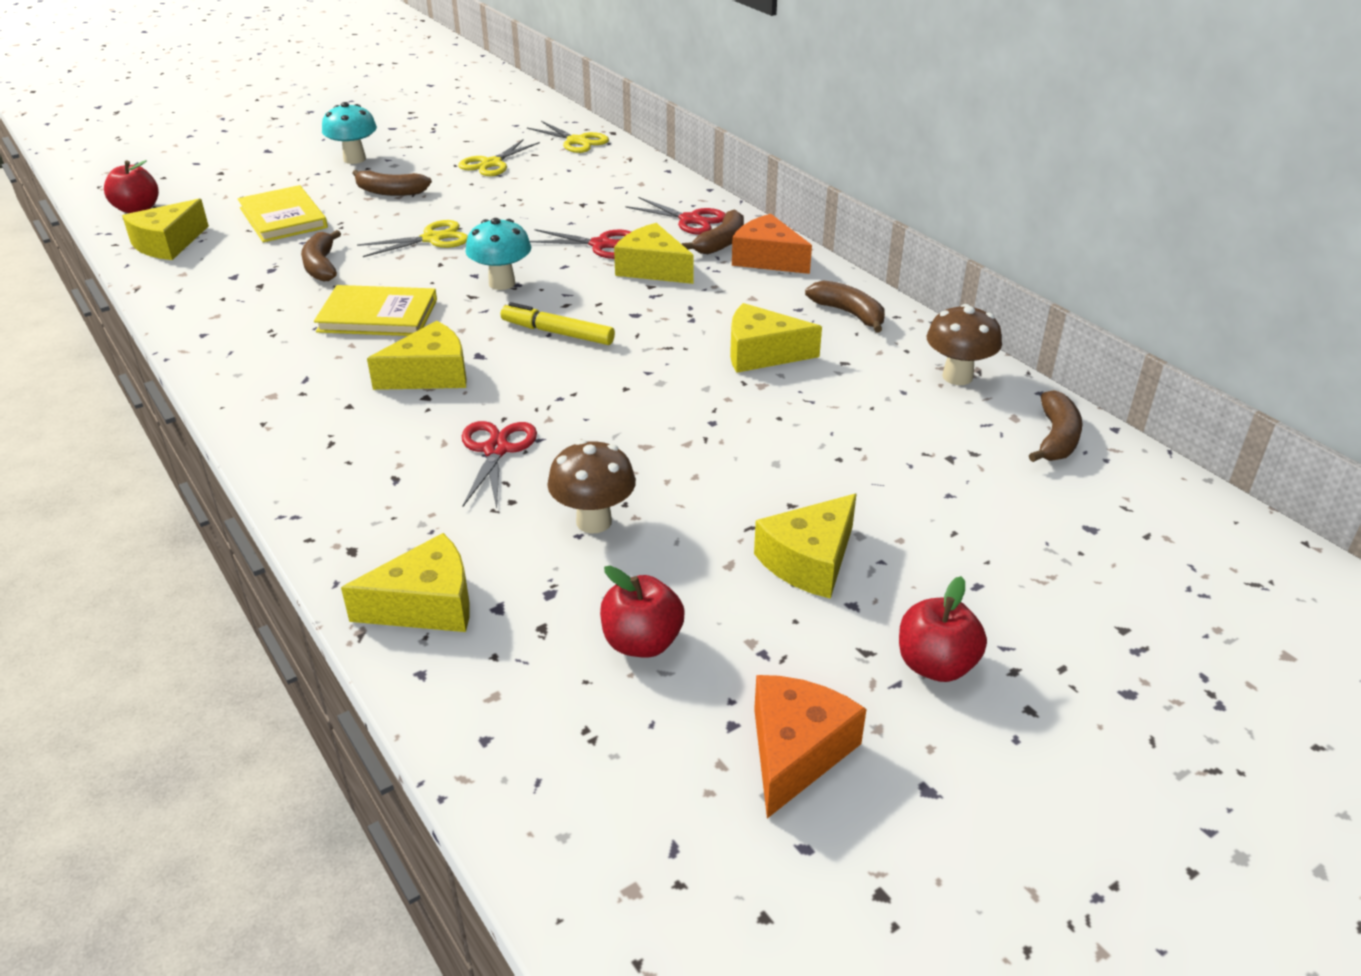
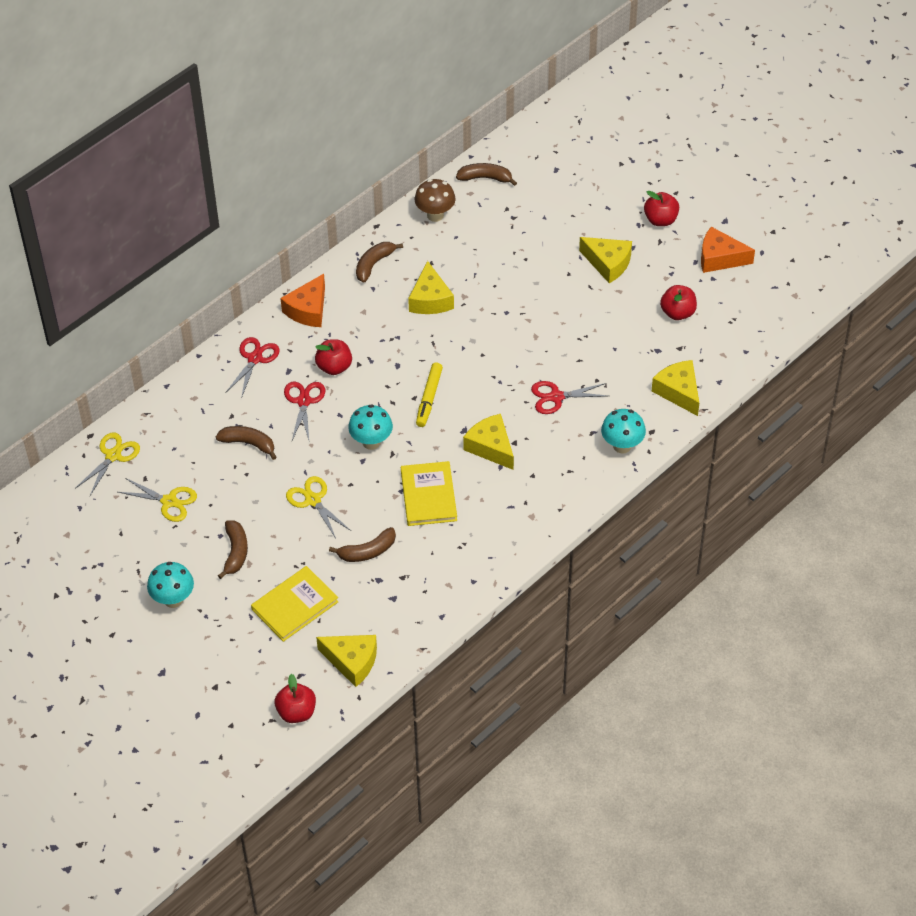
camera: 100 degrees left, 15 degrees up
(342, 508) = (622, 446): none -> turquoise mushroom
(594, 522) = (603, 344): brown mushroom -> none
(652, 269) = (334, 367): yellow cheese -> red apple
(721, 243) = (288, 336): brown banana -> brown banana (248, 443)

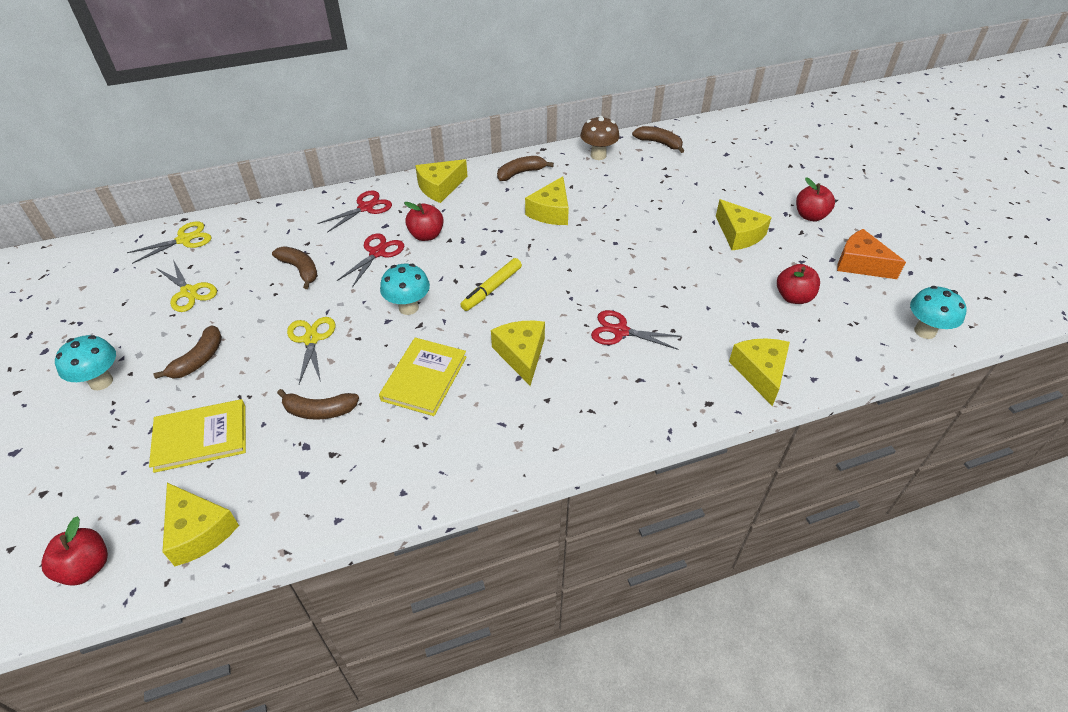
camera: 25 degrees right, 5 degrees down
(308, 310) = (440, 187): orange cheese -> yellow cheese
(622, 446) = (666, 406): turquoise mushroom -> turquoise mushroom (925, 331)

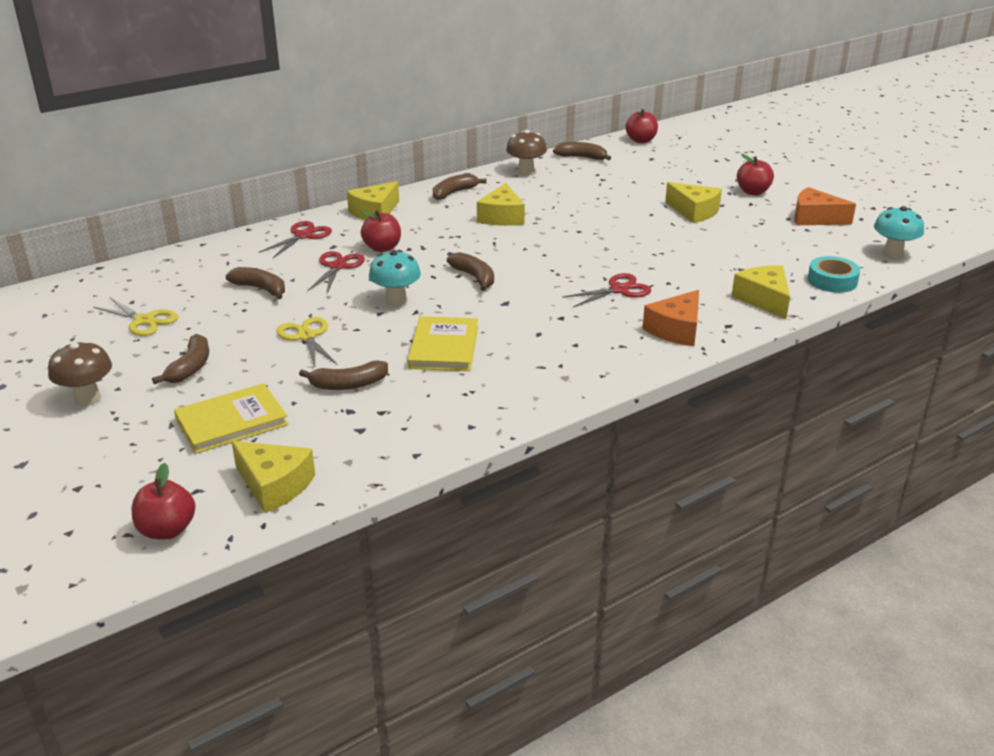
camera: 15 degrees left, 15 degrees down
(101, 381) = (88, 399): turquoise mushroom -> brown mushroom
(184, 240) = (111, 283): yellow scissors -> none
(492, 289) = (474, 277): yellow marker -> brown banana
(521, 355) = (532, 318): yellow cheese -> none
(620, 331) = (619, 290): red scissors -> red scissors turned 150 degrees clockwise
(653, 399) = (676, 330): none -> orange cheese
(793, 297) = (767, 247): red apple -> red apple (641, 140)
(843, 359) = (832, 281): none -> turquoise tape

